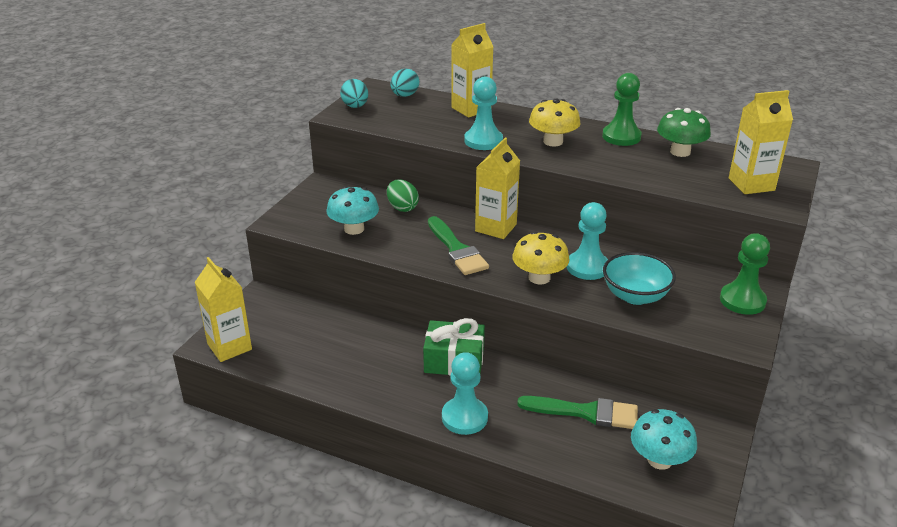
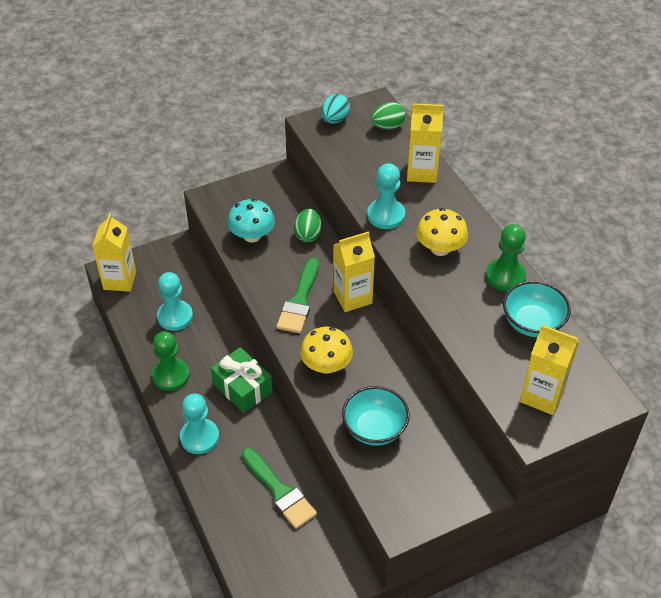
camera: 40 degrees right, 15 degrees up
(404, 95) = (388, 126): turquoise egg -> green egg
(587, 267) = (373, 379): turquoise pawn -> turquoise pawn (175, 317)
(659, 460) = (283, 562): turquoise mushroom -> none
(680, 152) = (532, 323): green mushroom -> turquoise bowl
(742, 300) = (450, 489): green pawn -> green pawn (171, 375)

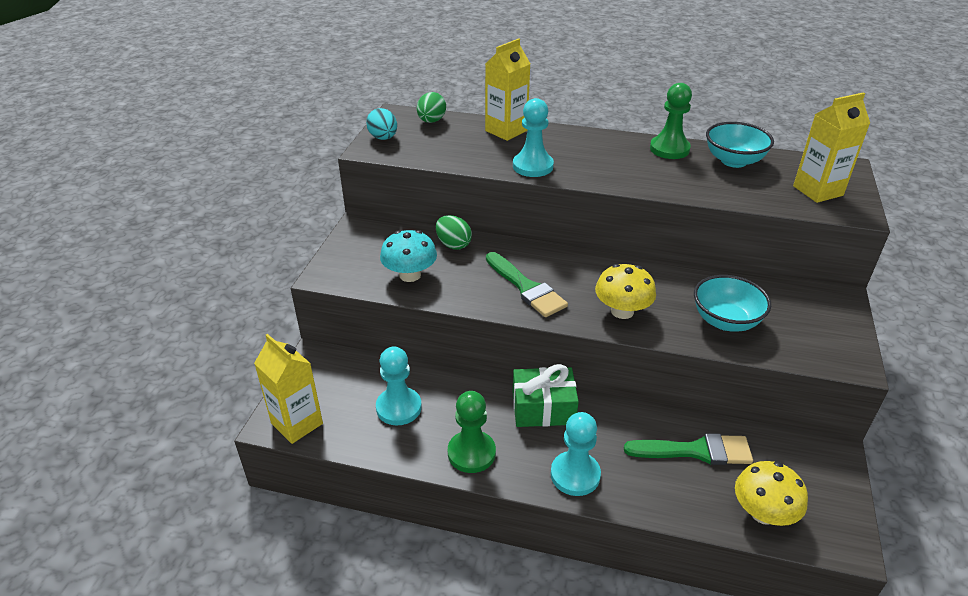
camera: 50 degrees left, 10 degrees down
(352, 297) = (557, 258): yellow carton -> none
(440, 248) = (604, 161): yellow mushroom -> yellow mushroom (763, 512)

